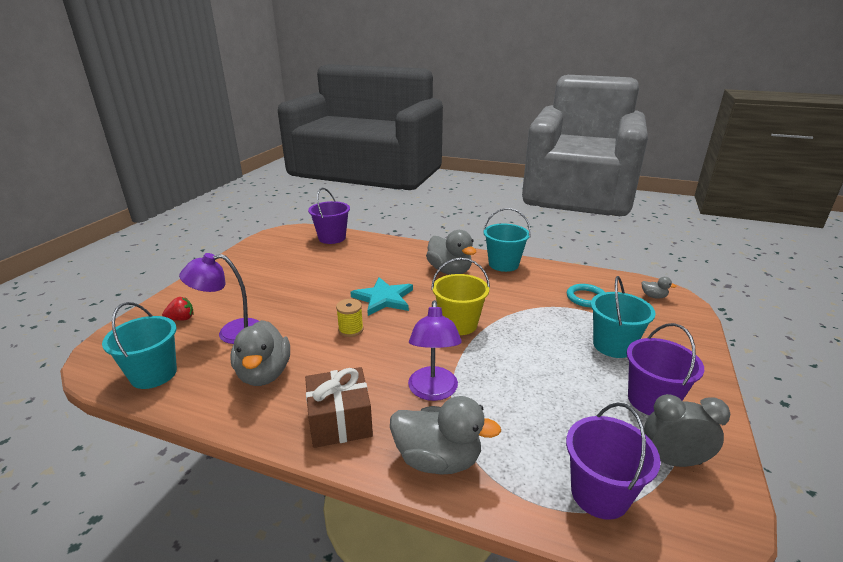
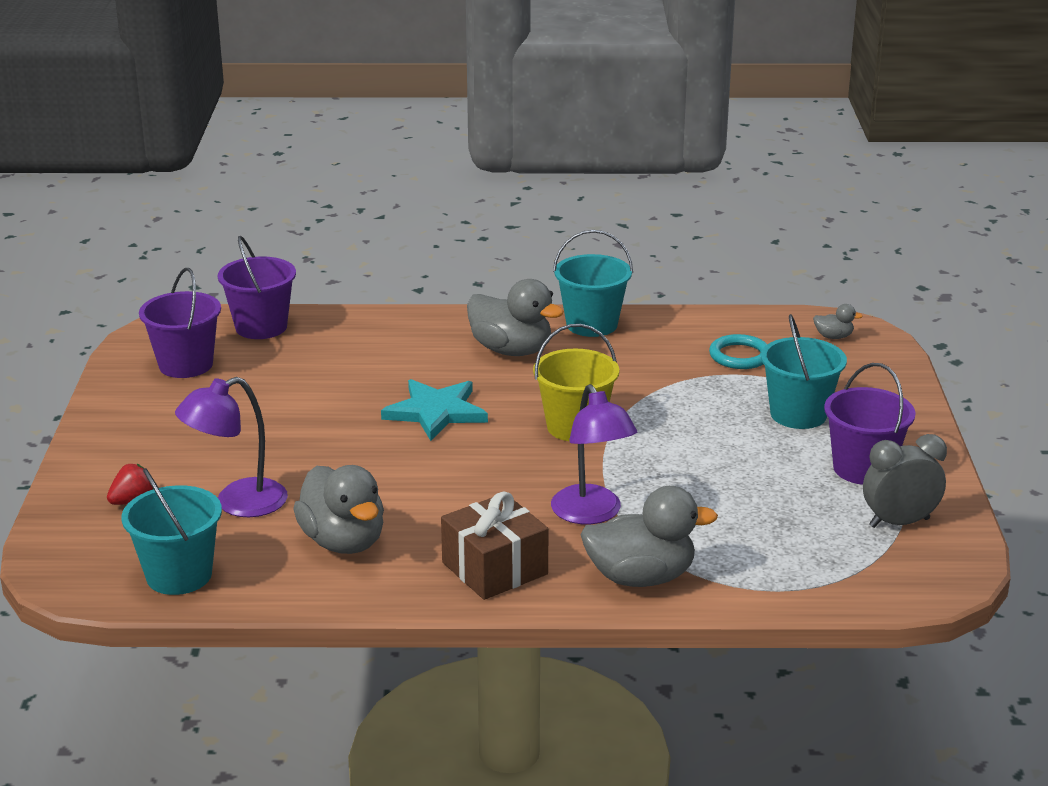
camera: 20 degrees left, 0 degrees up
(351, 330) = (420, 464): yellow spool -> none
(599, 494) = (831, 567): purple bucket -> purple bucket (186, 365)

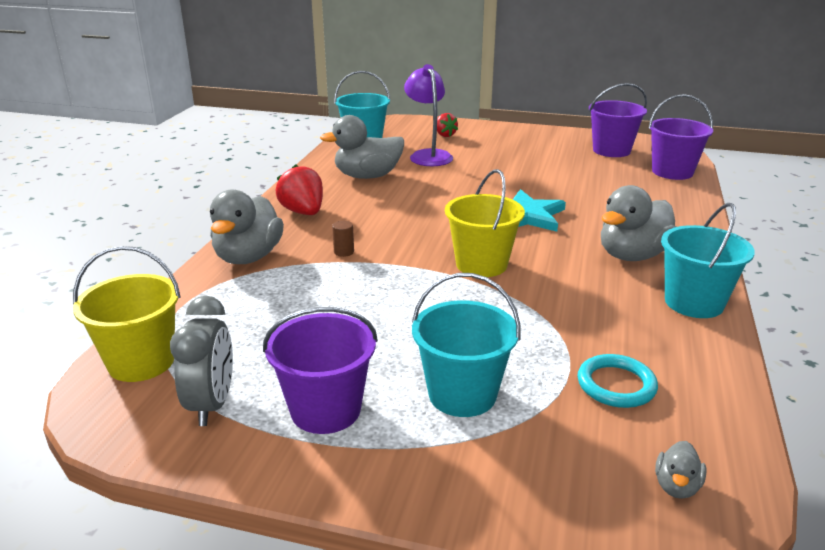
camera: 105 degrees right, 0 degrees up
(494, 568) = (303, 212): brown gift -> red strawberry
(591, 514) = (344, 252): purple lamp -> brown cylinder
(876, 580) = (141, 362): none -> yellow bucket

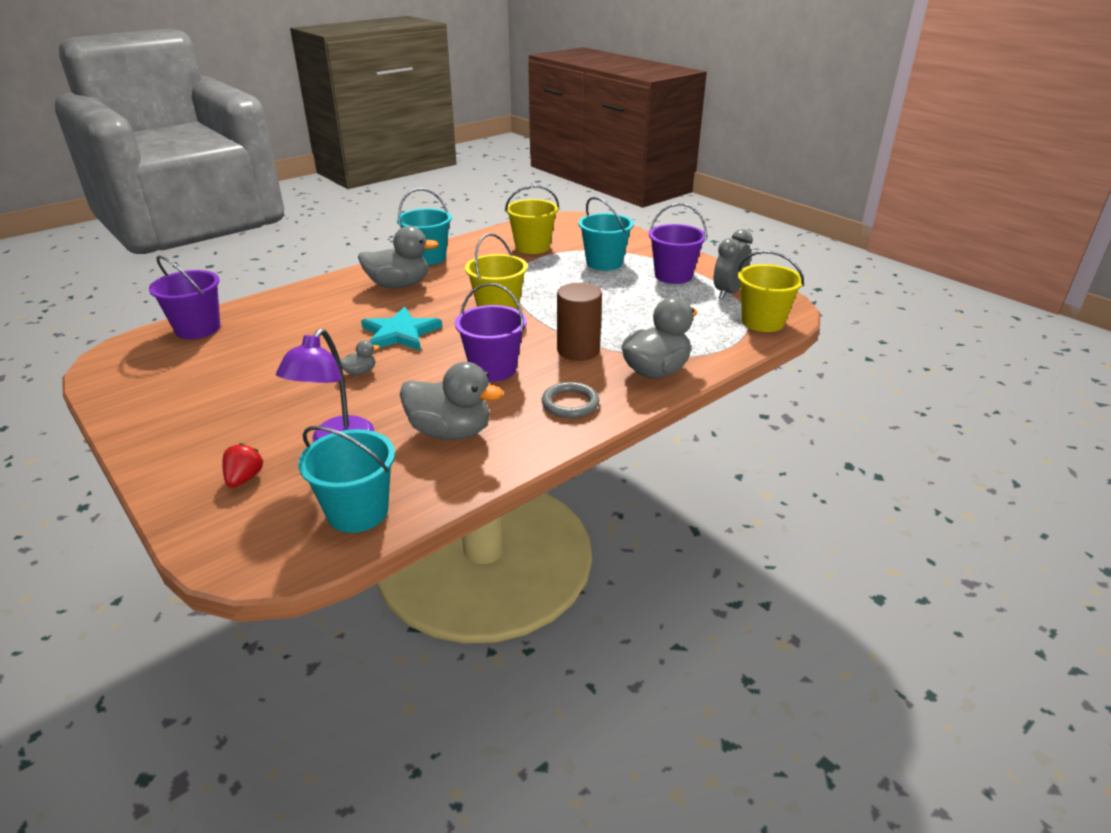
camera: 145 degrees left, 5 degrees up
(303, 212) = (570, 403): red strawberry -> grey ring
(344, 252) = (578, 350): brown cylinder -> brown cylinder, size x2.38
(611, 150) = (165, 371): purple bucket -> purple bucket (493, 369)
(616, 385) = (532, 247): turquoise ring -> yellow bucket
(676, 486) = (564, 224): grey duck -> grey duck (360, 372)

